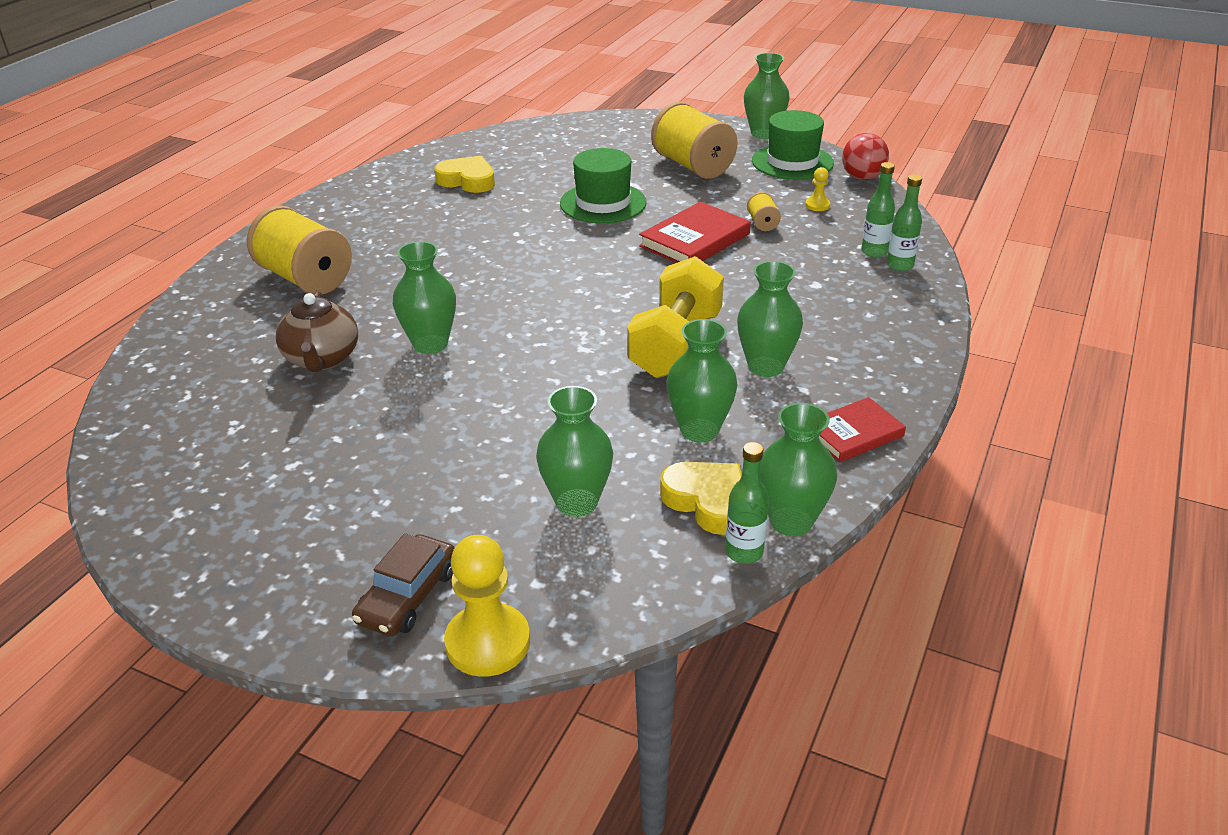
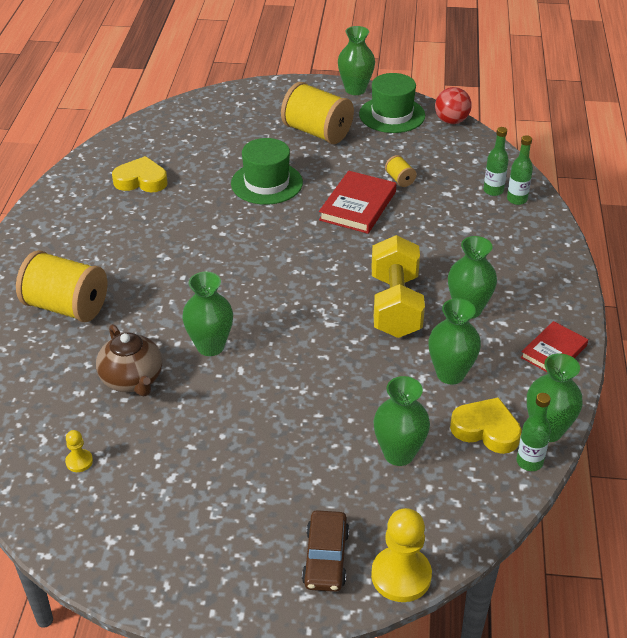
camera: 20 degrees left, 5 degrees up
(817, 205) = (431, 154): yellow pawn -> yellow pawn (79, 461)

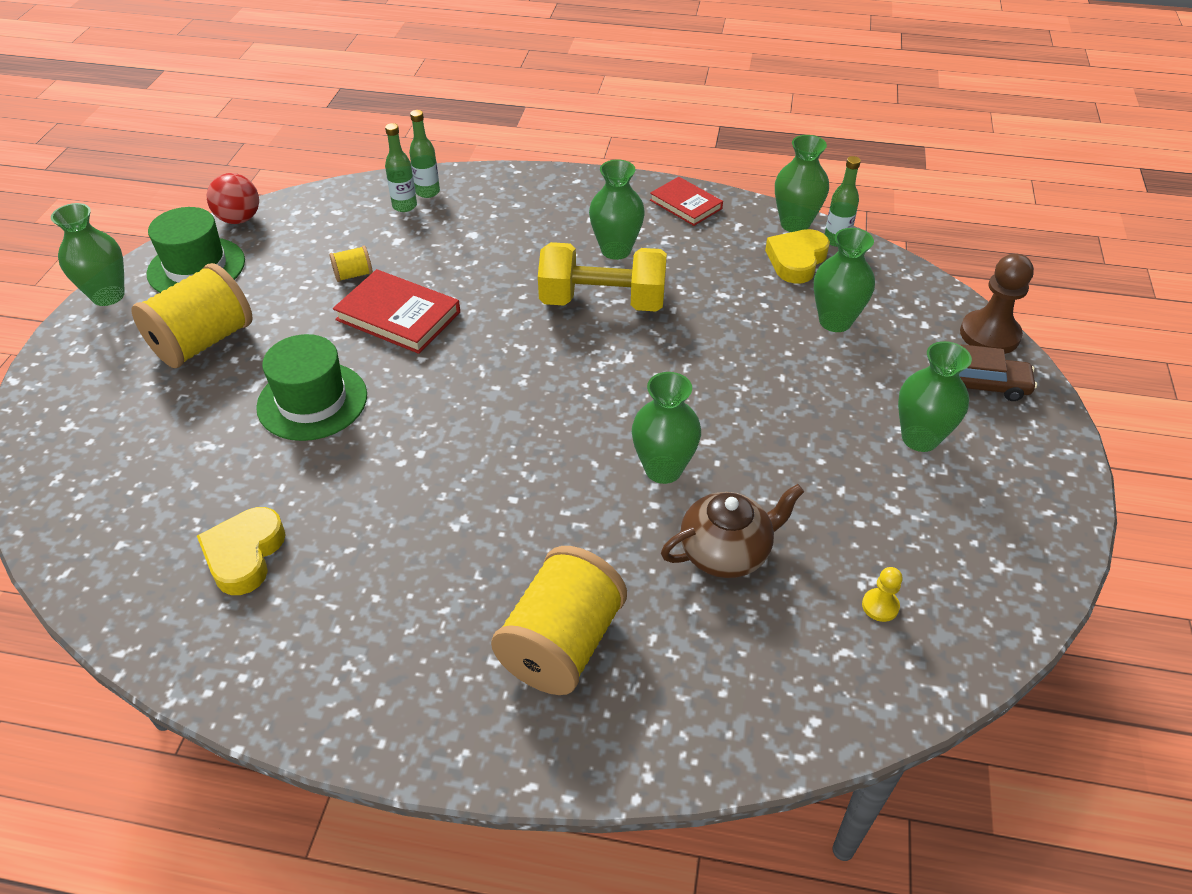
camera: 85 degrees left, 5 degrees up
(401, 576) = (989, 334): yellow pawn -> brown pawn
(450, 374) = (717, 274): green vase -> green vase (920, 438)

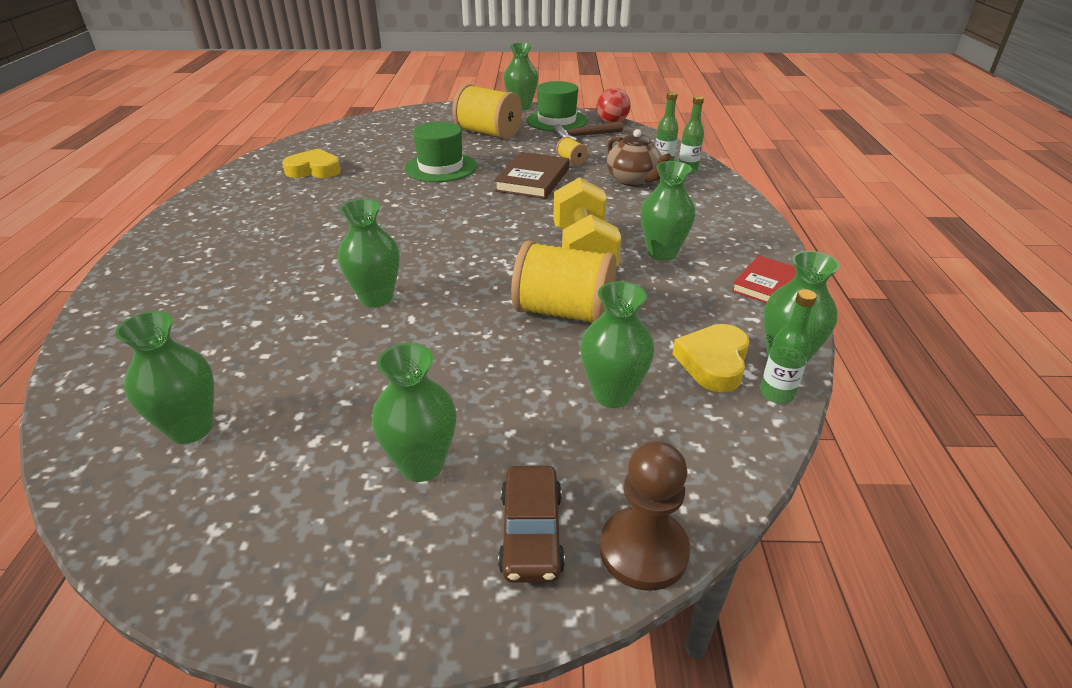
camera: 80 degrees right, 10 degrees down
(273, 251) = (584, 136): none -> brown hammer
(398, 316) = (532, 180): red book -> brown book
(561, 643) = (213, 271): yellow spool -> yellow spool (564, 312)
(726, 552) = (278, 335): brown teapot -> brown teapot (633, 180)
(796, 260) = (713, 362): yellow heart -> yellow heart turned 90 degrees counterclockwise
(880, 606) = (191, 428): yellow pawn -> green vase

